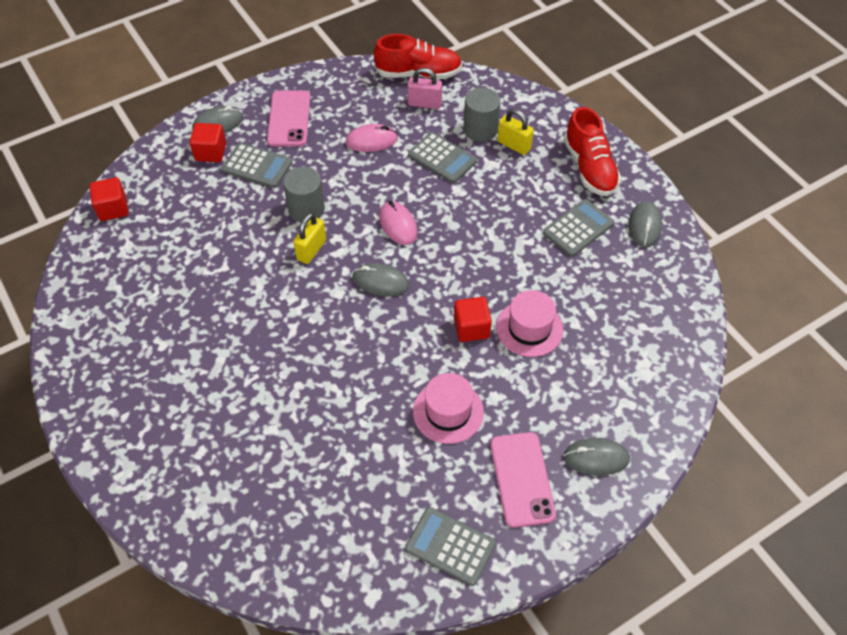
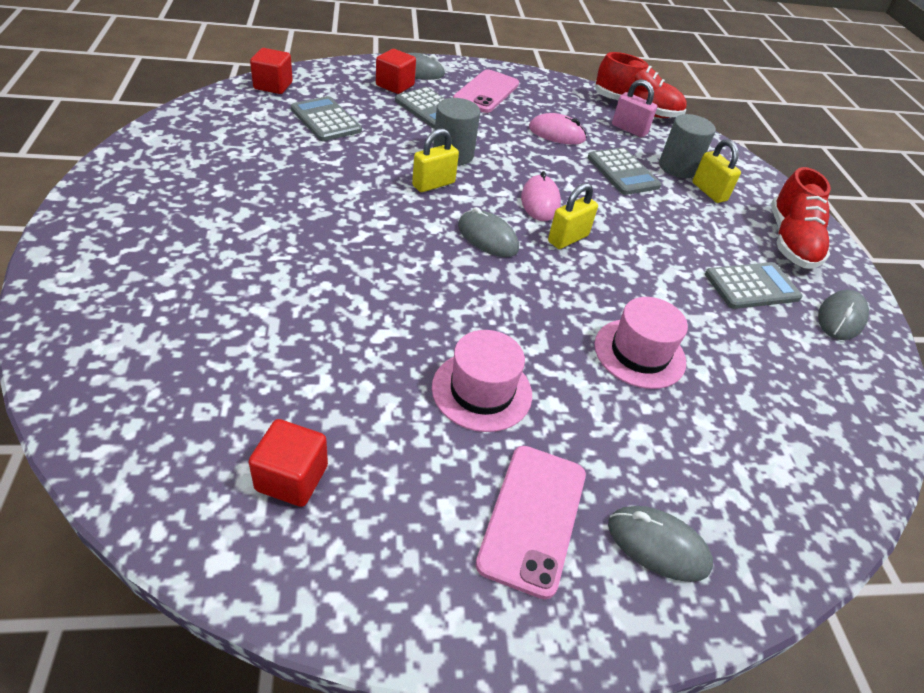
camera: 20 degrees right, 10 degrees down
(436, 251) = (568, 239): none -> yellow padlock
(450, 546) = (376, 552): grey calculator -> grey calculator (325, 120)
(471, 328) = (566, 321): red cube -> red cube (292, 478)

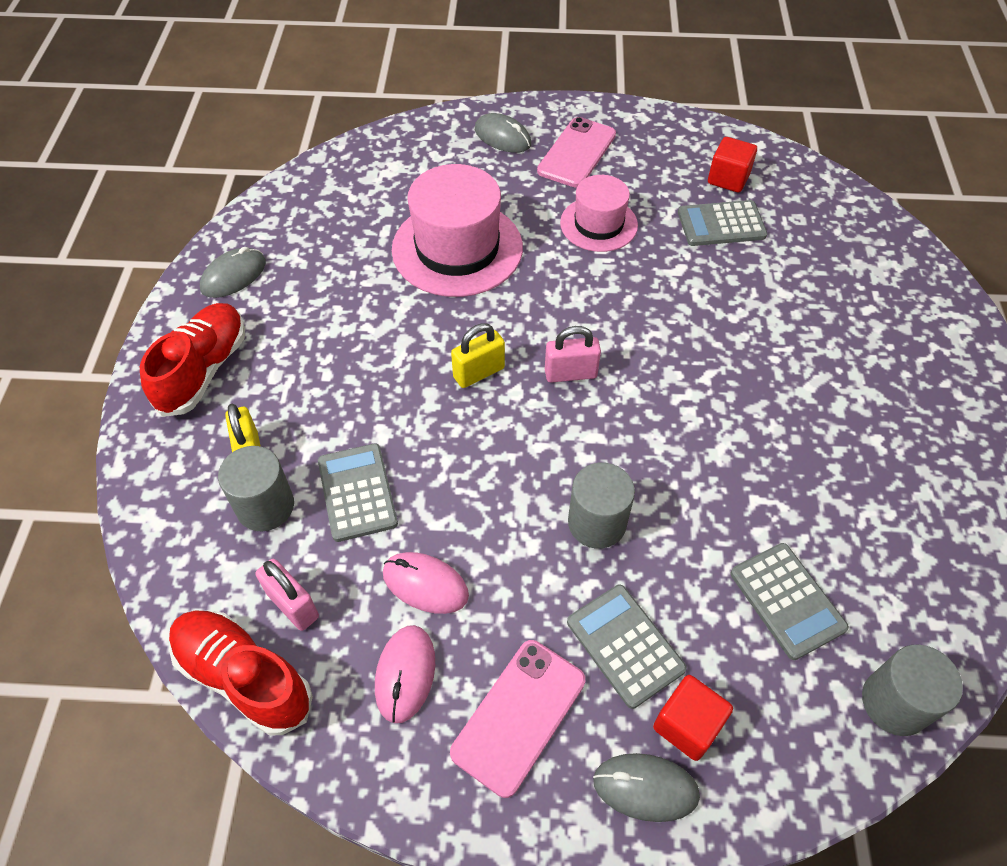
camera: 165 degrees left, 10 degrees up
(273, 86) = (894, 703): red cube -> grey cylinder
(433, 184) = (627, 459): yellow padlock -> none
(487, 237) = (570, 373): grey mouse -> pink padlock
(540, 202) = (495, 430): pink mouse -> pink mouse (405, 674)
(639, 353) = (457, 248): pink hat -> pink hat, size x1.65
(751, 286) = (301, 311): grey calculator -> grey calculator (721, 224)

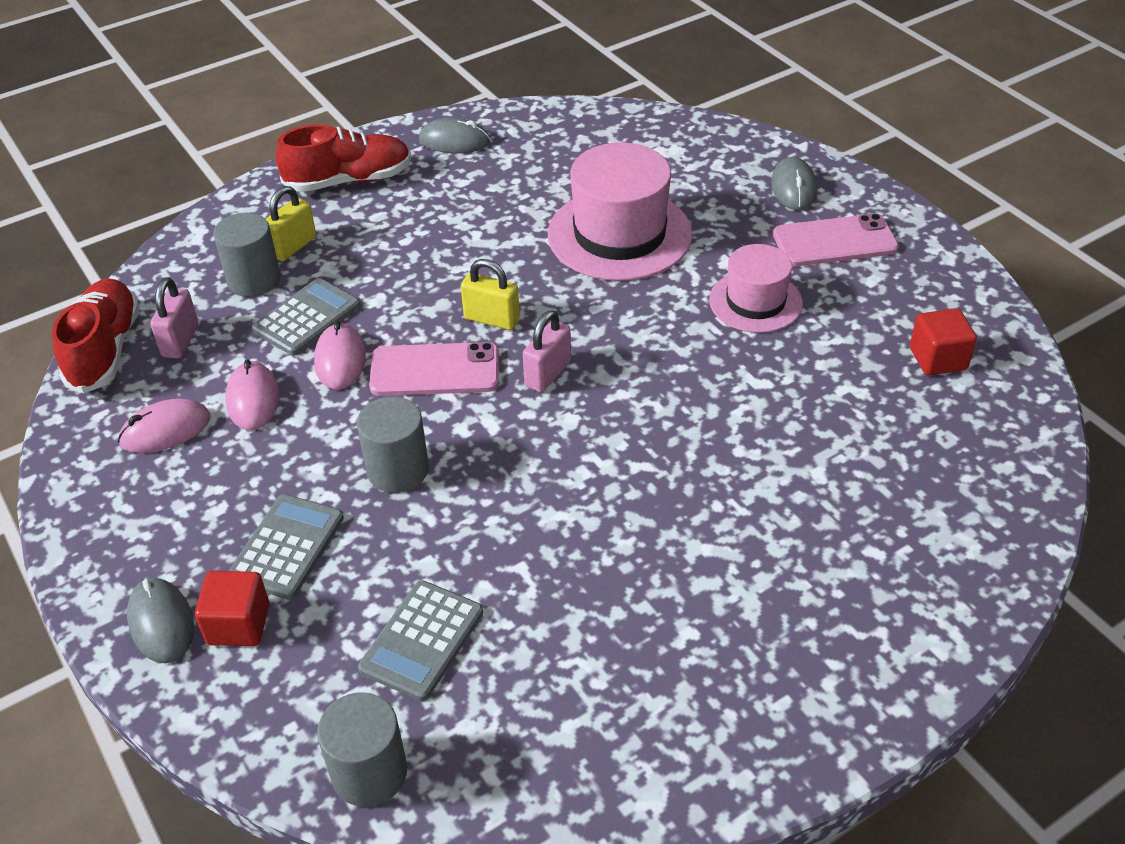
camera: 55 degrees right, 10 degrees down
(433, 496) = (340, 360): none -> pink mouse
(519, 716) = (174, 513): pink phone -> pink phone (435, 370)
(570, 373) = (548, 374): pink padlock -> pink padlock turned 75 degrees clockwise
(721, 224) = (862, 384): grey calculator -> none

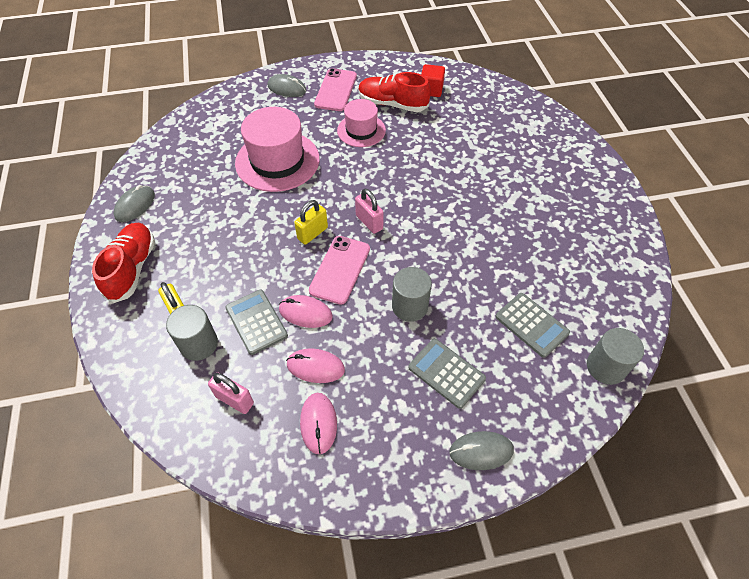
camera: 70 degrees left, 10 degrees up
(105, 350) = (216, 451): red shoe -> red shoe (392, 104)
(238, 624) = (495, 409): red cube -> none

